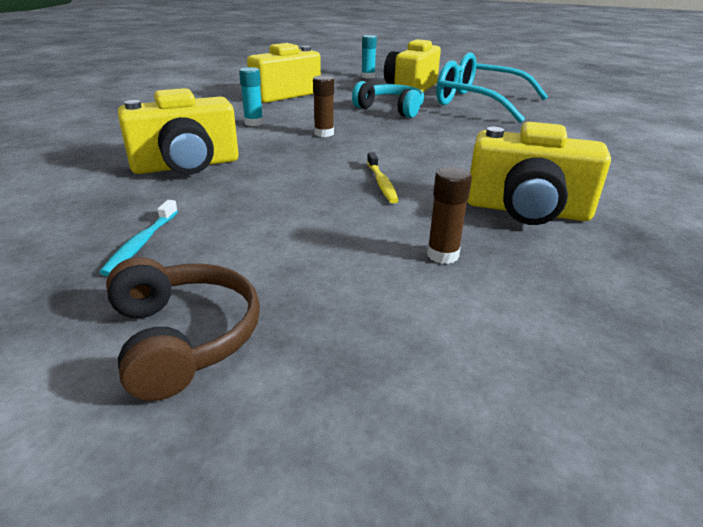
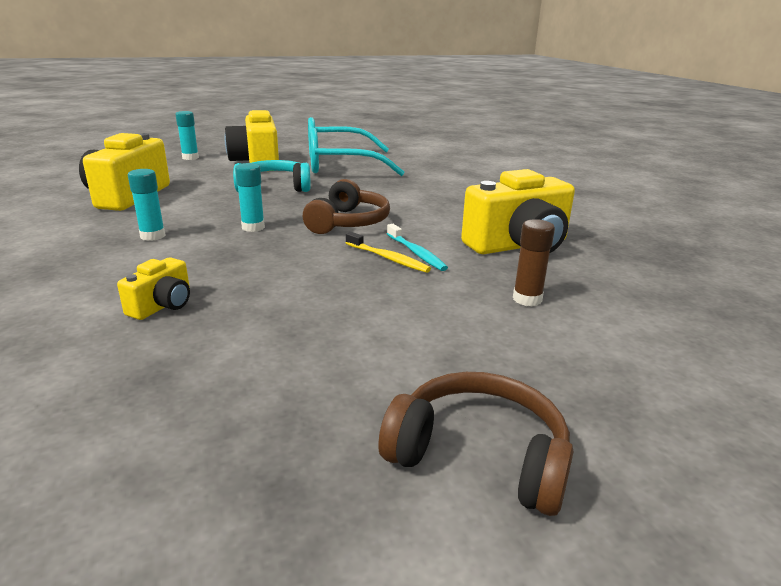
camera: 40 degrees left, 5 degrees down
(141, 243) = (275, 401): turquoise toothbrush -> turquoise toothbrush (416, 253)
(186, 166) = (163, 305): yellow camera -> yellow camera, size x0.49
(324, 133) = (253, 227): brown glue stick -> turquoise glue stick
(401, 148) = (348, 222): none -> brown headphones

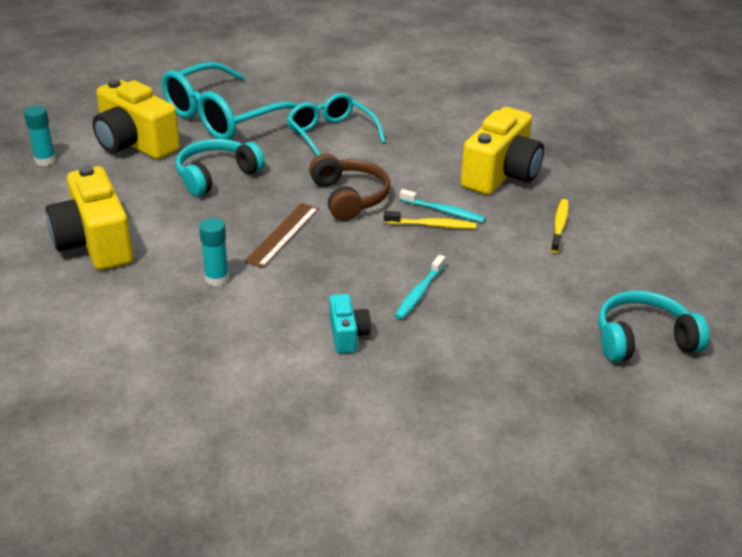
camera: 35 degrees left, 10 degrees up
(163, 305) = (347, 335): yellow camera -> turquoise camera
(253, 227) = (283, 234): turquoise glue stick -> brown ruler
(285, 300) = (419, 293): none -> turquoise toothbrush
(401, 188) = (331, 134): none -> turquoise glasses
(479, 455) = (643, 339): brown headphones -> turquoise headphones
(527, 299) = (559, 226): brown glue stick -> yellow toothbrush

